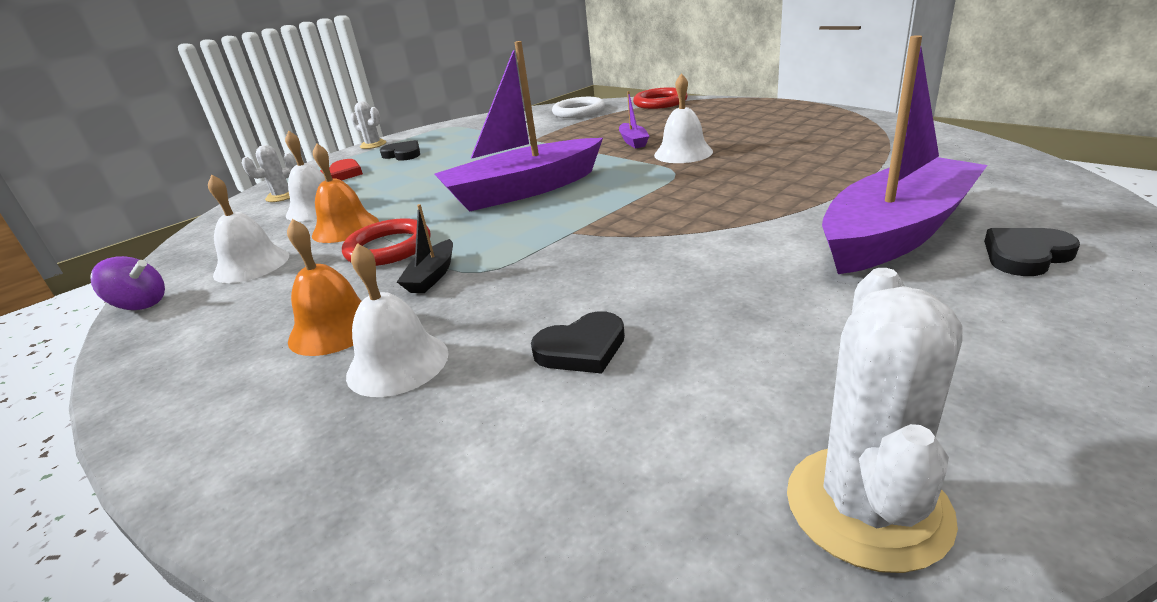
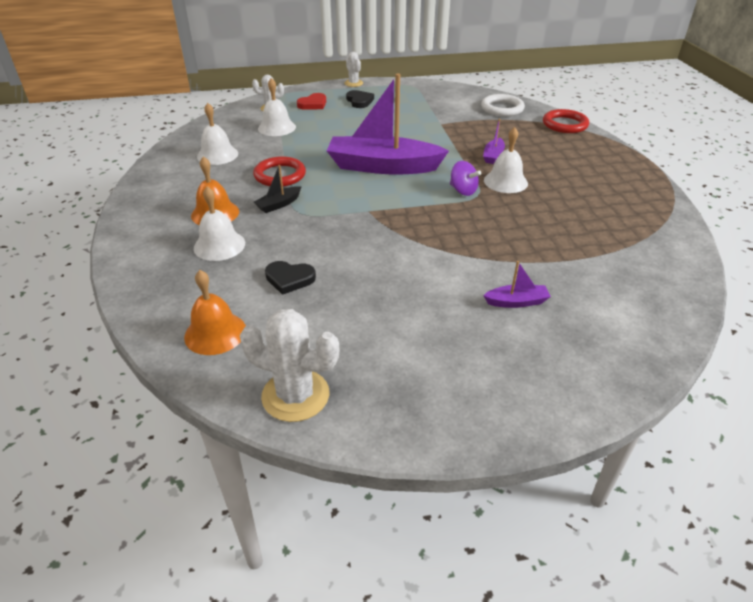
camera: 30 degrees right, 10 degrees up
(140, 304) = (160, 157): purple spinning top -> purple spinning top (463, 191)
(345, 228) = (275, 150): orange bell -> orange bell (215, 333)
(867, 506) = (295, 395): white cactus -> white cactus turned 60 degrees clockwise
(895, 233) = (516, 302): purple boat -> purple boat, size x0.41
(1025, 255) = (553, 352): black heart -> none

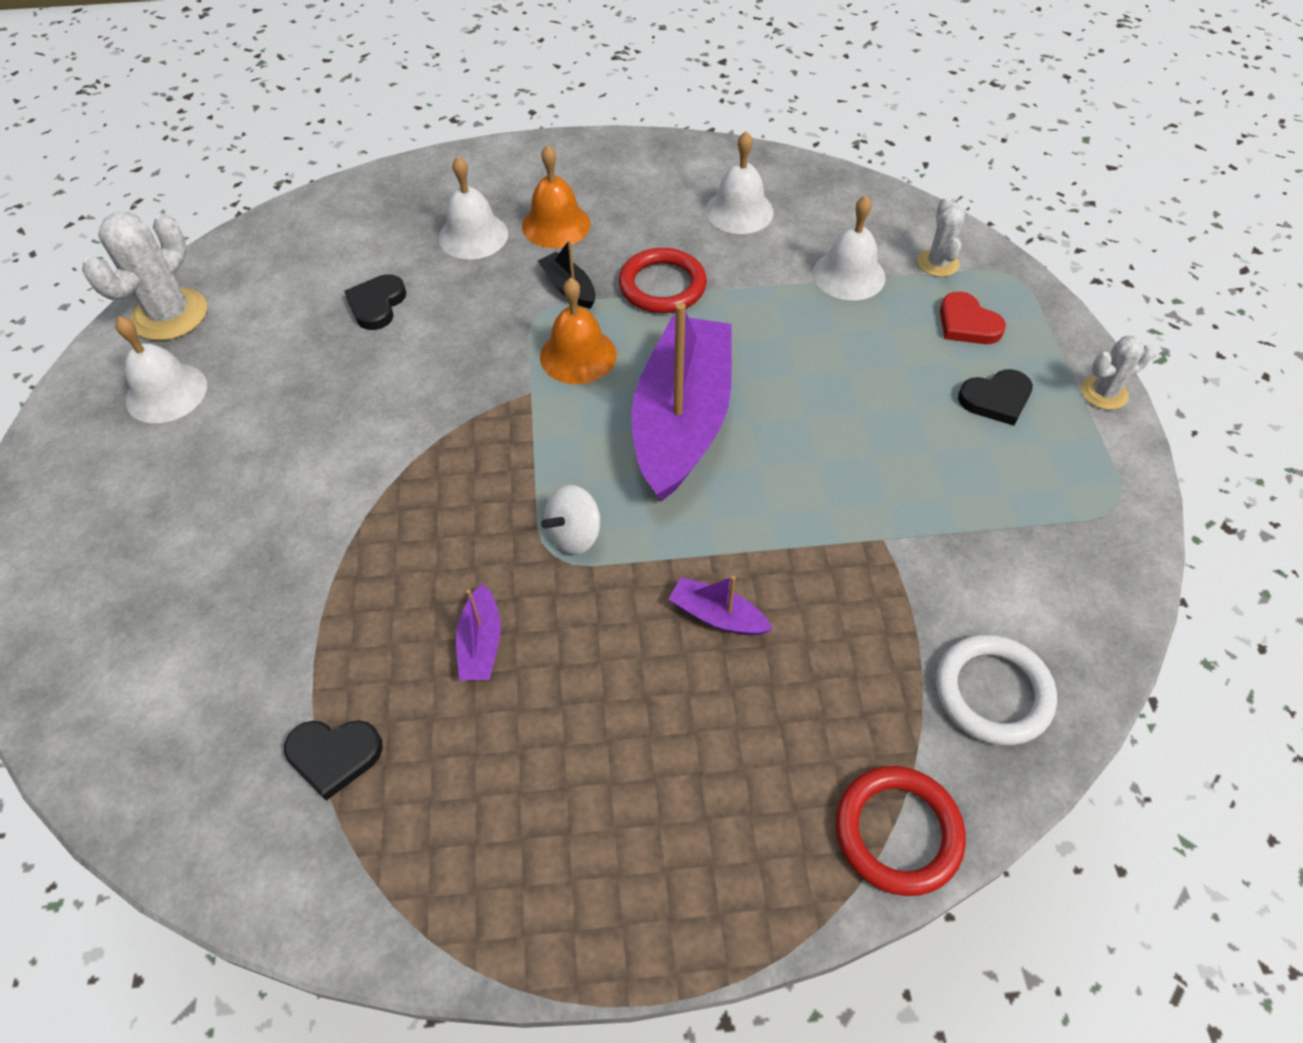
camera: 95 degrees right, 15 degrees up
(215, 333) = (297, 247): orange bell -> orange bell (578, 355)
(463, 191) = (574, 535): purple spinning top -> white spinning top
(505, 181) = (600, 616): white bell -> white bell (166, 393)
(516, 302) = (237, 552): purple boat -> purple boat (481, 643)
(616, 244) = (334, 756): none -> black heart

